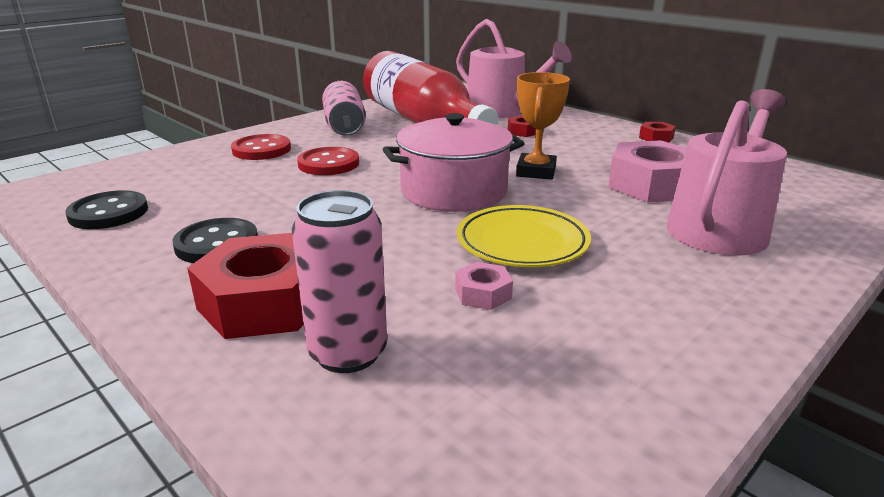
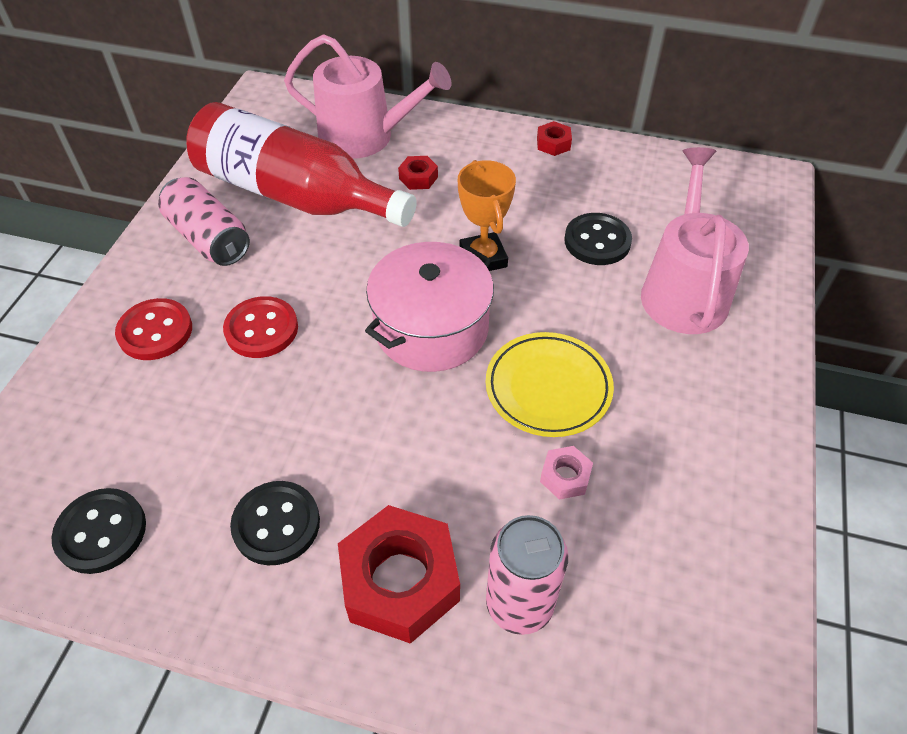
camera: 30 degrees left, 25 degrees up
(651, 185) = (597, 241): pink nut -> black button

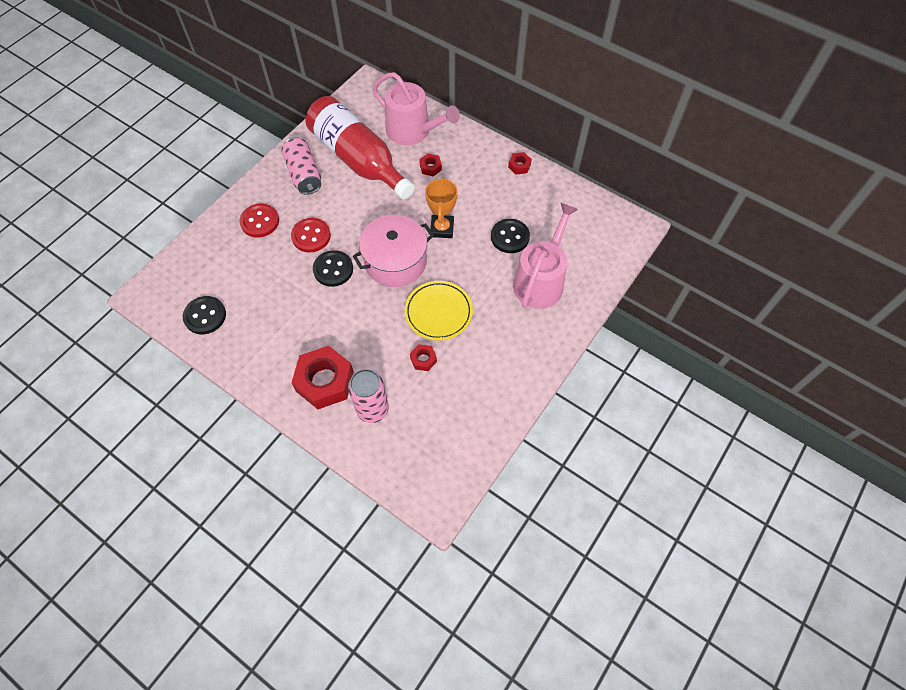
camera: 20 degrees right, 10 degrees up
(276, 524) = (281, 338): black button -> black button (333, 269)
(565, 477) = (423, 359): pink nut -> red nut

